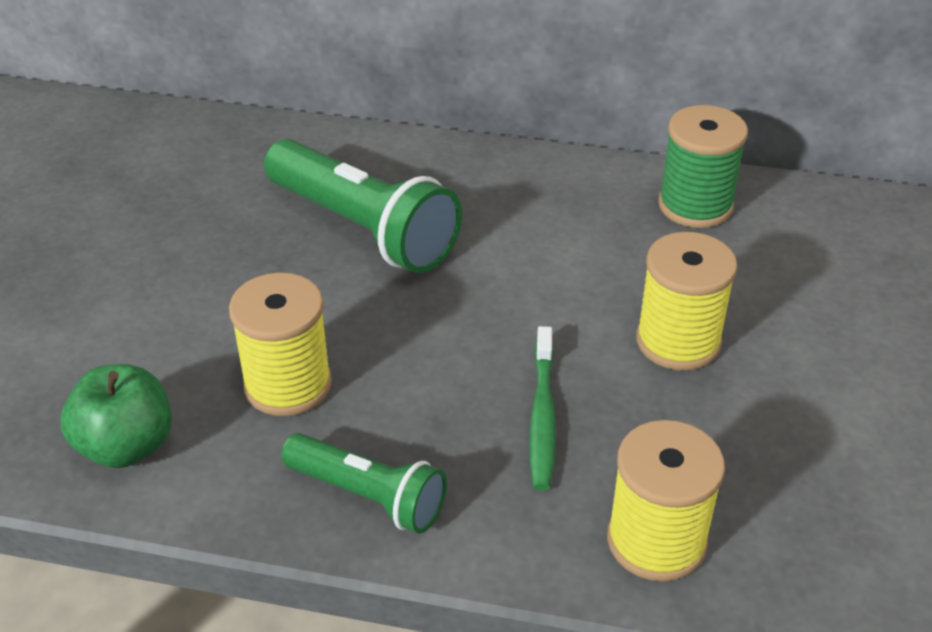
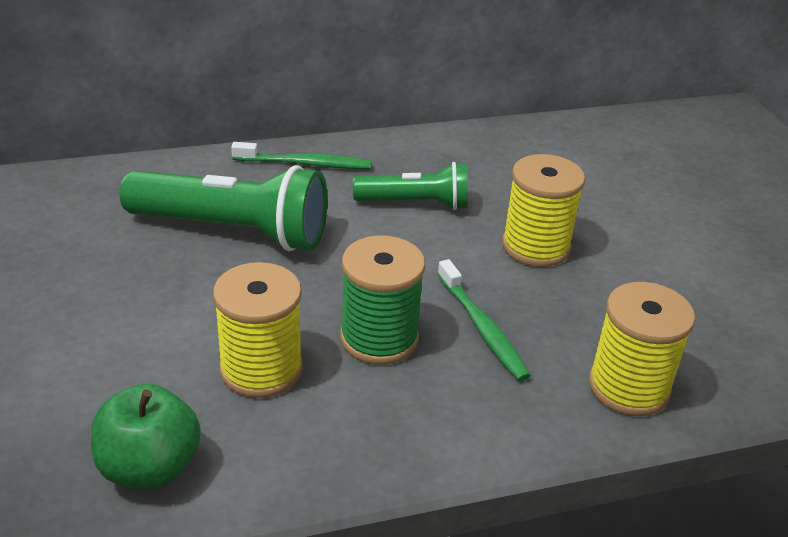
camera: 30 degrees left, 5 degrees down
(368, 496) = (395, 432): green flashlight -> green flashlight (415, 203)
(490, 171) = (305, 164): none -> green toothbrush
(695, 205) = (475, 152): green spool -> green spool (379, 338)

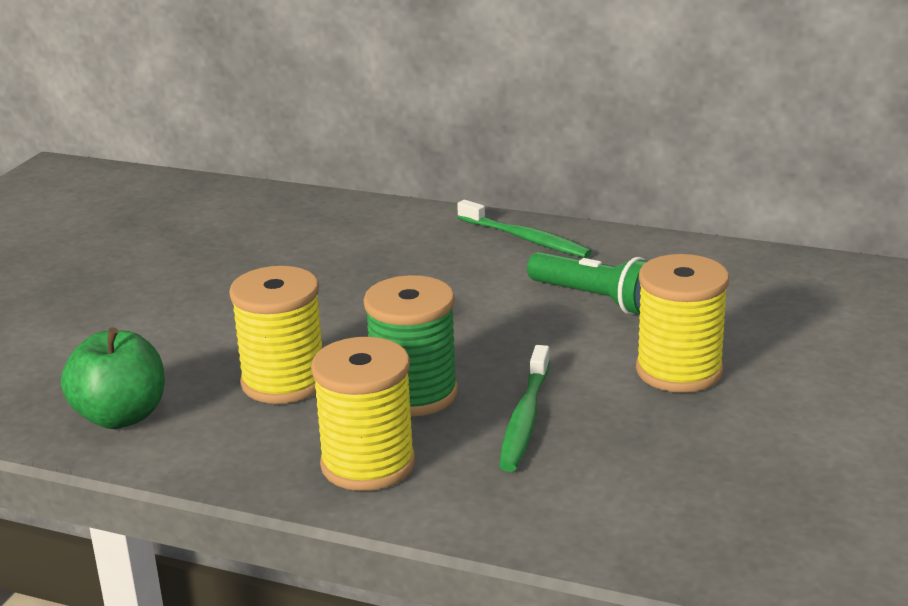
camera: 40 degrees right, 10 degrees down
(233, 231) = (389, 275): green flashlight -> none
(628, 387) = (613, 517): yellow spool -> yellow spool (368, 464)

